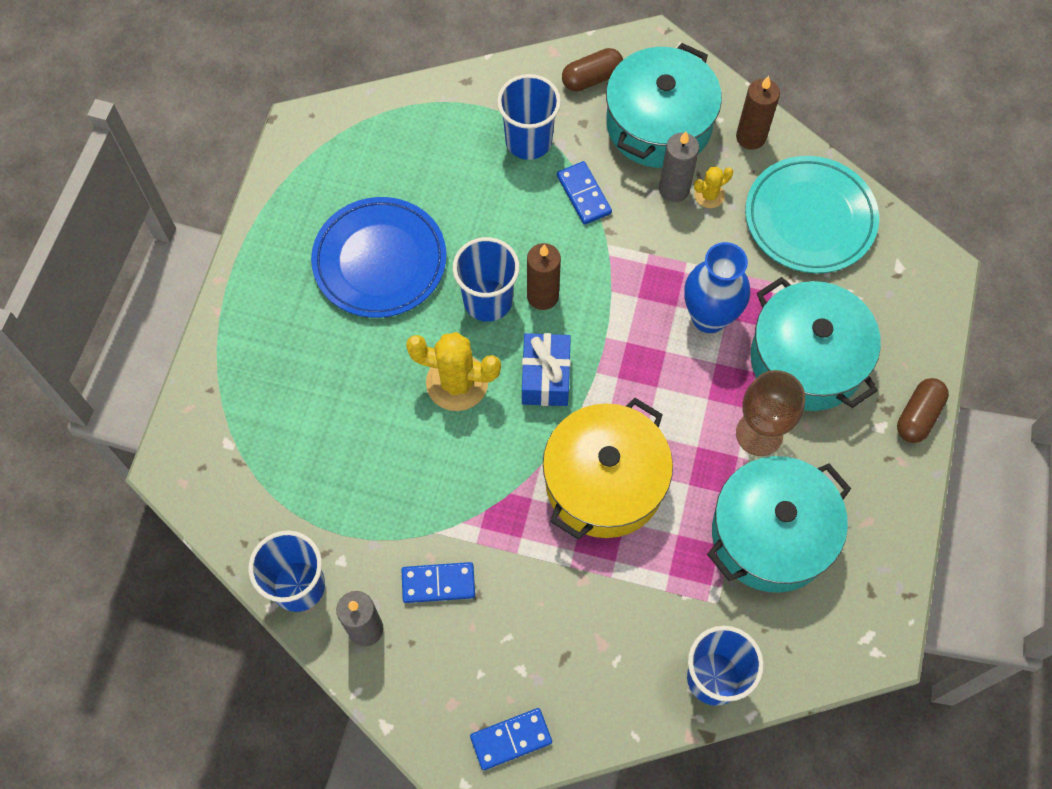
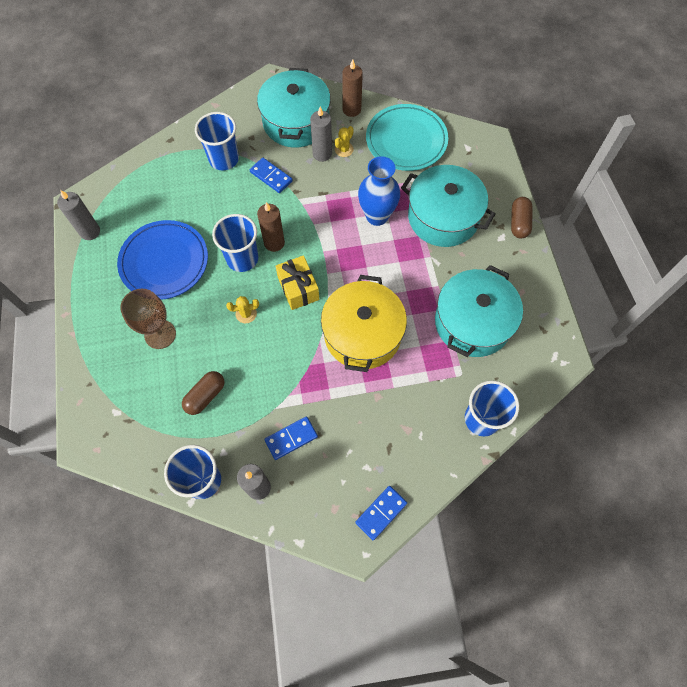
camera: 25 degrees left, 0 degrees up
(299, 175) = (90, 231): none -> grey candle
(457, 382) = (246, 314): yellow cactus -> yellow cactus, size x0.51
(545, 377) = (298, 288): blue gift -> yellow gift
(591, 78) = (244, 111): brown capsule -> brown capsule (205, 396)
(759, 433) = (437, 269): brown goblet -> brown goblet (160, 334)

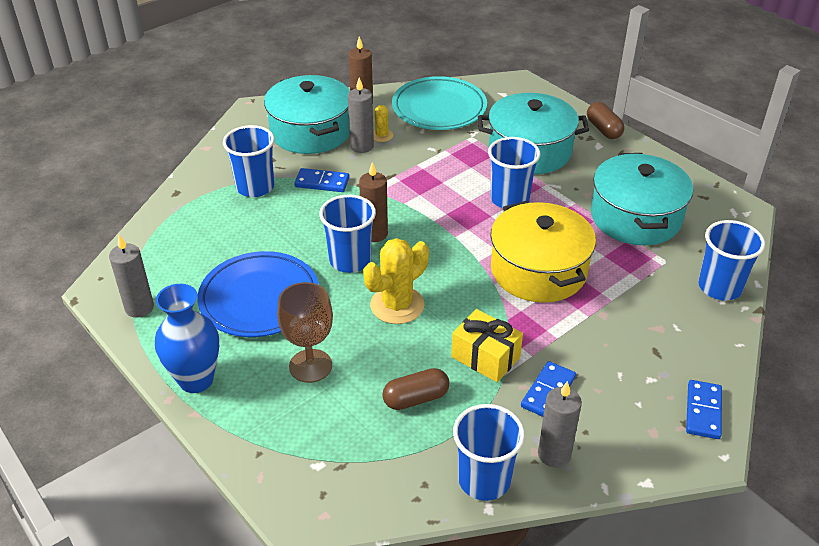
camera: 30 degrees left, 25 degrees down
(205, 396) = (416, 398): brown capsule -> brown capsule turned 60 degrees clockwise
(246, 314) = (397, 305): yellow cactus -> yellow cactus, size x1.94
(298, 288) = (436, 261): yellow gift -> yellow gift (485, 357)
(377, 216) = (464, 173): blue vase -> blue vase (196, 380)
(391, 258) = (509, 199): none -> blue cup

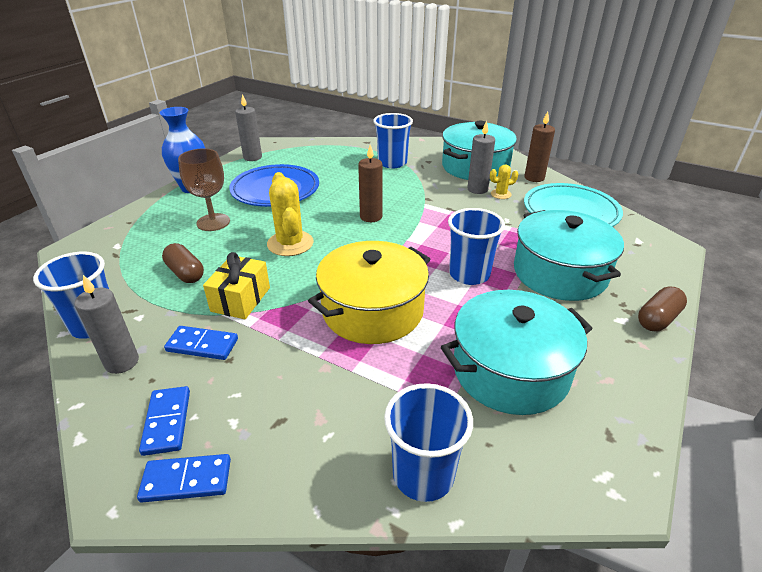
camera: 70 degrees right, 5 degrees down
(322, 182) = (417, 184): blue domino -> blue domino (167, 422)
(350, 260) = (333, 213): blue cup -> none
(397, 305) = (290, 243): yellow cactus -> yellow cactus turned 45 degrees clockwise

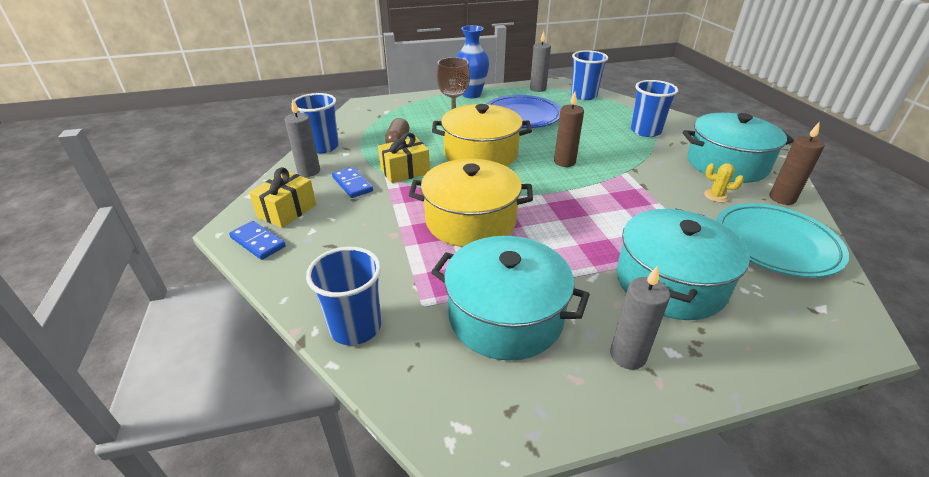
camera: 45 degrees right, 0 degrees up
(167, 422) = (287, 211): blue domino -> yellow gift
(290, 243) = (481, 153): yellow cactus -> yellow pot
(469, 274) = (581, 238): blue cup -> blue cup (583, 96)
(477, 189) = (697, 182): grey candle -> grey candle (628, 355)
(658, 319) = (716, 377): brown capsule -> none

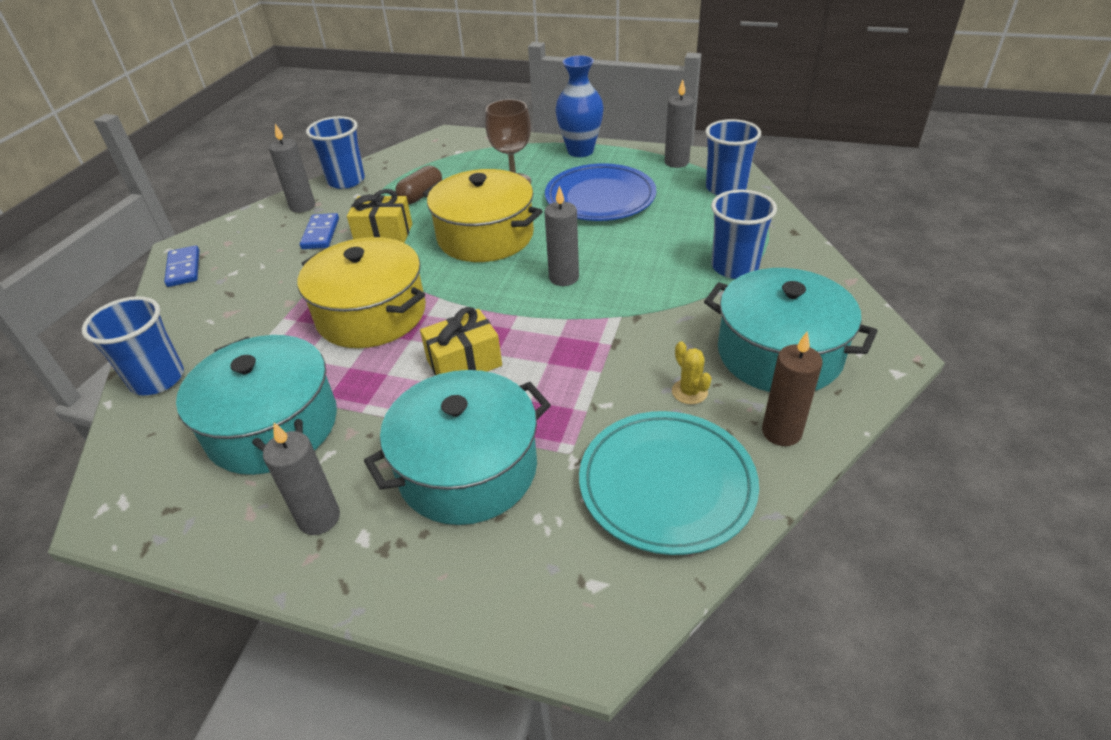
camera: 35 degrees right, 5 degrees up
(287, 211) = (238, 244): yellow gift -> yellow gift (464, 363)
(564, 162) = (564, 278): brown candle -> grey candle

